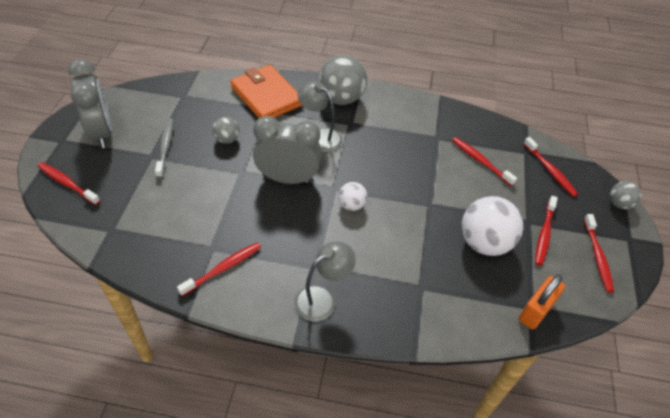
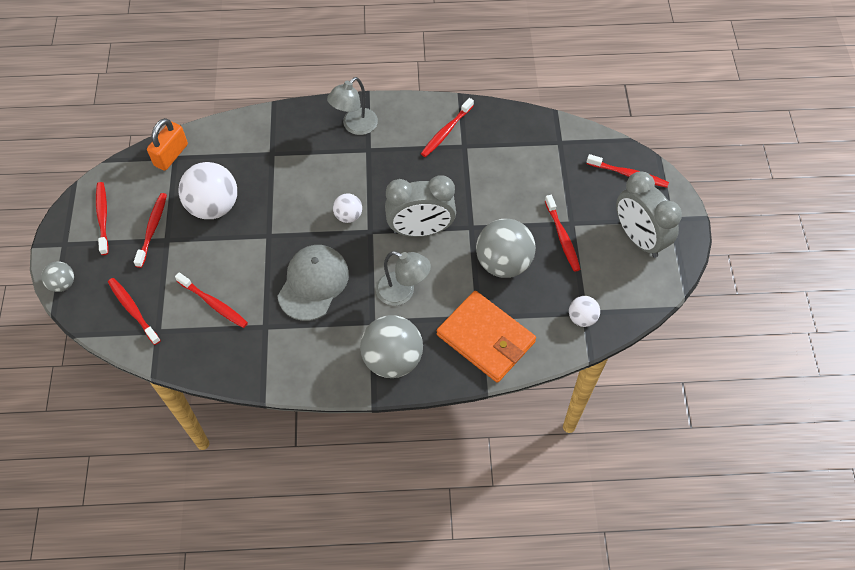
camera: 170 degrees right, 10 degrees up
(165, 147) = (562, 237): grey toothbrush -> red toothbrush
(187, 93) = (582, 318): none -> white ball
(227, 139) = (503, 263): grey ball -> grey ball, size x1.94
(394, 158) = (313, 283): none -> grey cap

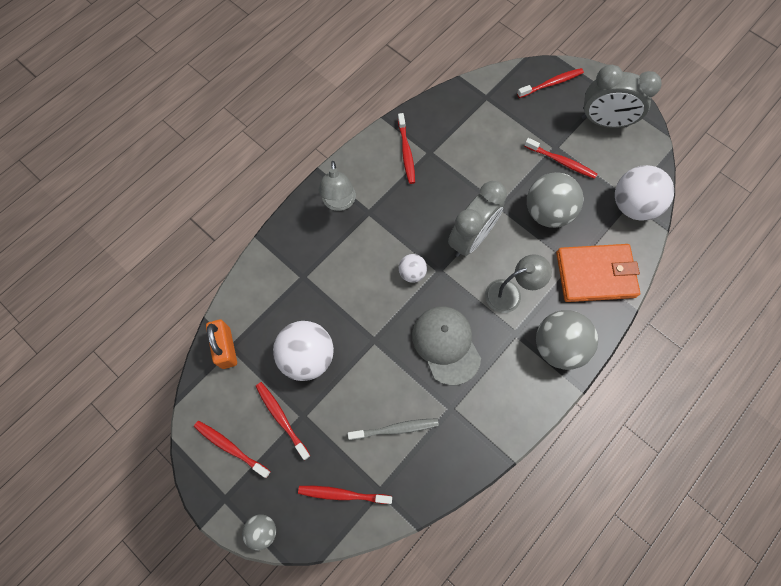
camera: 45 degrees left, 10 degrees up
(213, 304) = (395, 429): red toothbrush -> grey toothbrush
(582, 318) = (632, 205): white ball -> white ball, size x1.94

